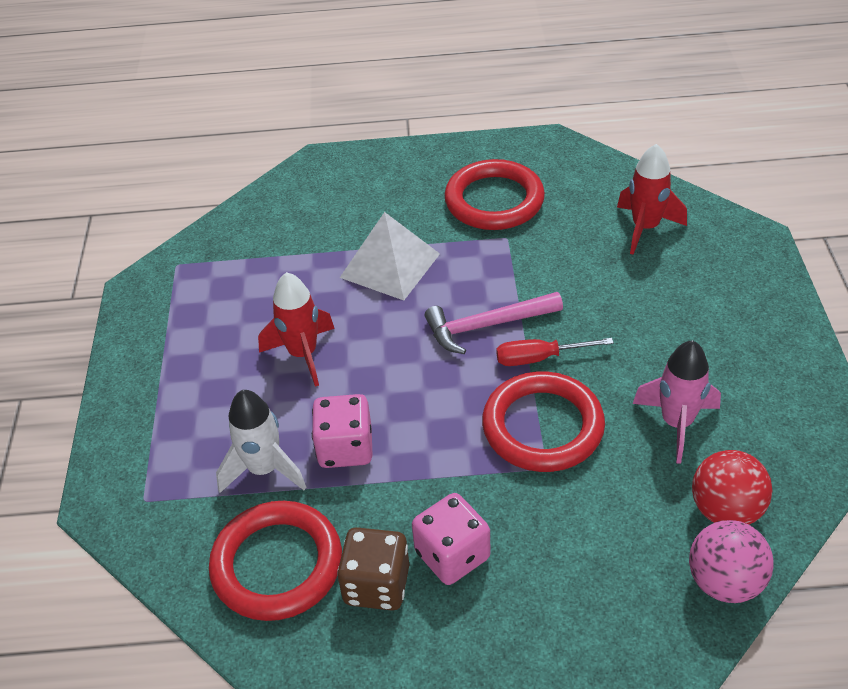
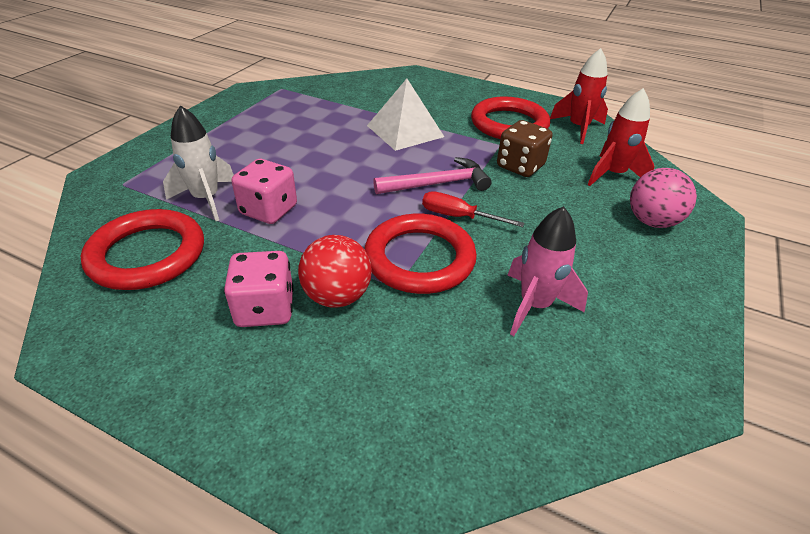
camera: 25 degrees right, 5 degrees down
(303, 354) = (301, 152): red rocket -> red rocket (578, 128)
(376, 585) = (192, 300): brown dice -> brown dice (520, 166)
(486, 326) = (437, 184): pink hammer -> pink hammer turned 150 degrees clockwise
(724, 582) = (474, 457): pink ball -> pink ball (651, 221)
(725, 510) = (526, 394): red ball -> red ball (337, 296)

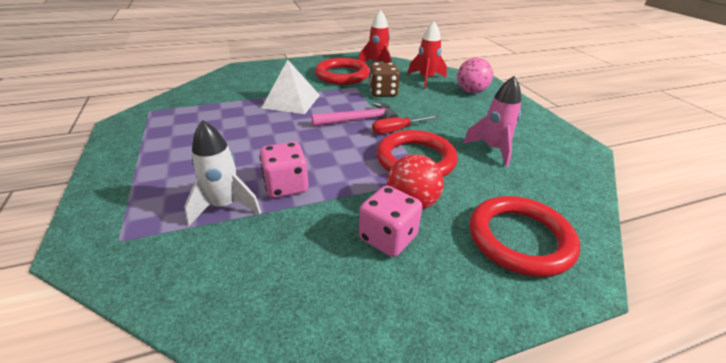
camera: 45 degrees left, 5 degrees down
(147, 254) = (246, 268): red ring -> red ring (520, 239)
(437, 184) = (359, 120): pink hammer -> pink hammer turned 45 degrees clockwise

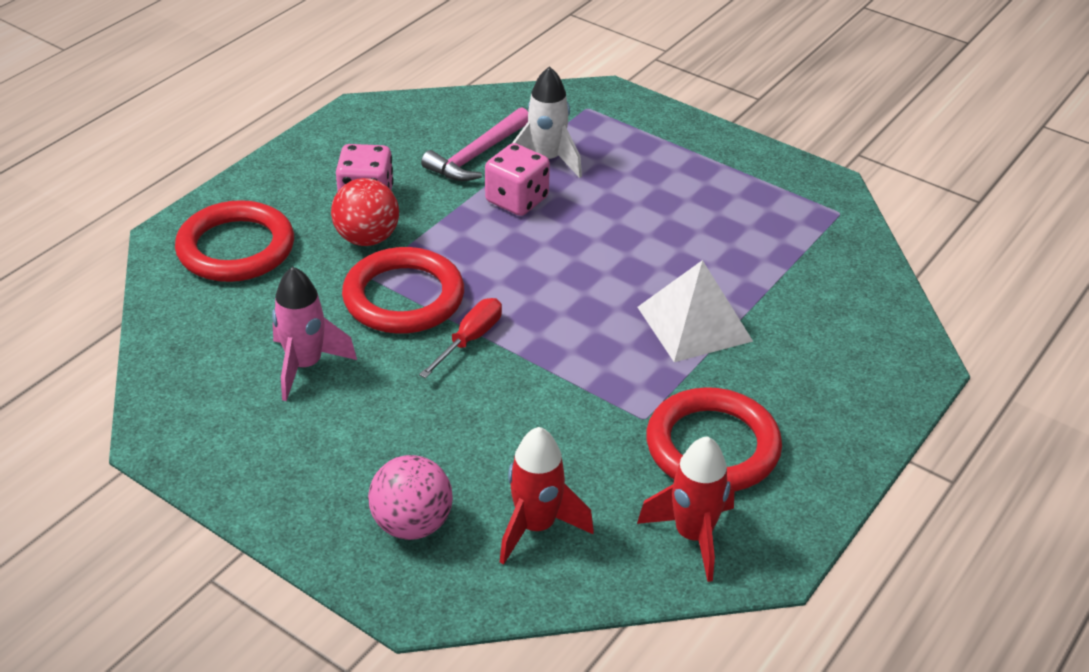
camera: 145 degrees right, 5 degrees up
(359, 120) = (545, 334): pink hammer -> pink hammer (477, 155)
(383, 93) = (577, 425): brown dice -> none

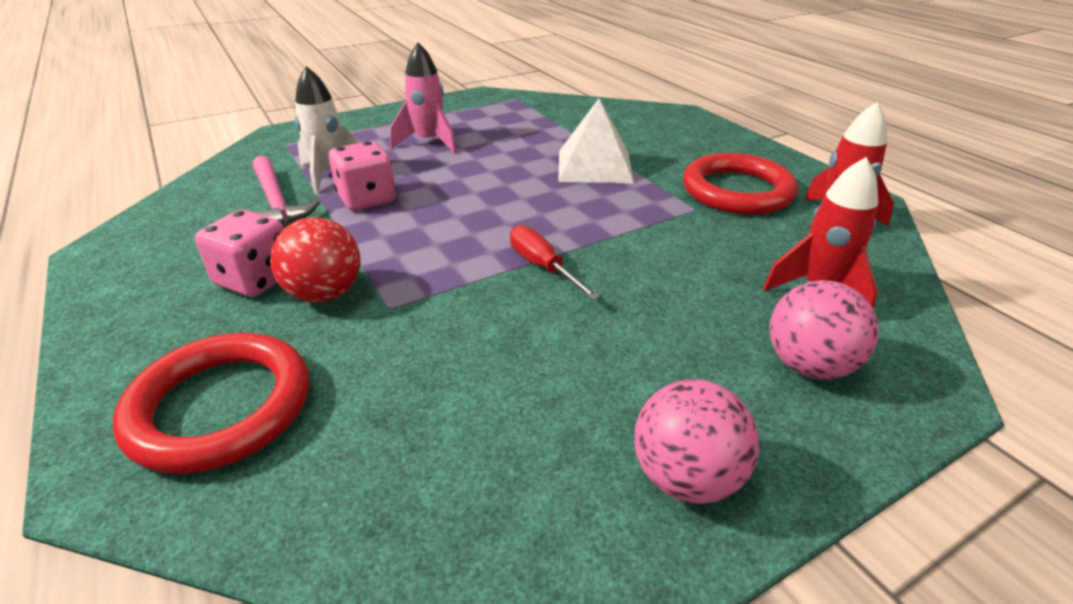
camera: 65 degrees left, 5 degrees down
(262, 468) = (686, 477): none -> pink ball
(305, 366) = (508, 392): pink rocket -> pink rocket (429, 142)
(403, 297) = (446, 291): red ring -> none

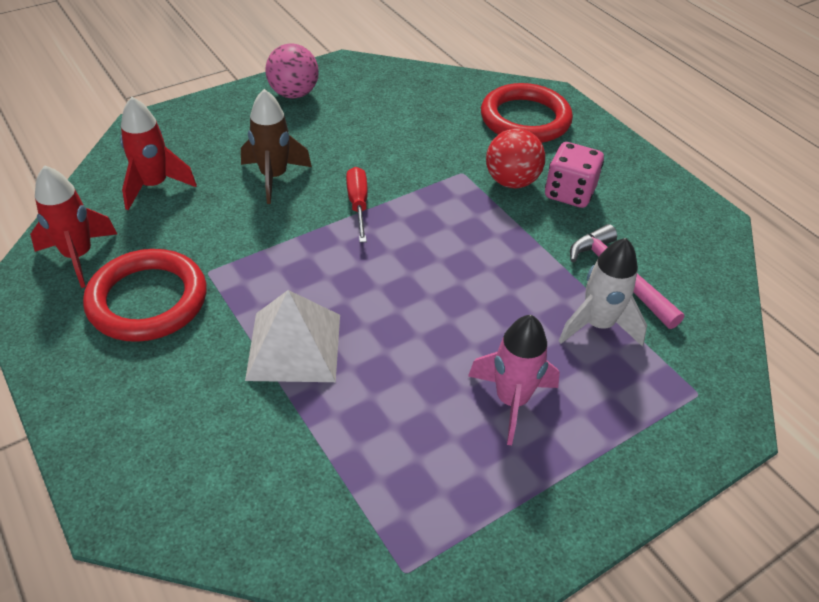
camera: 175 degrees right, 10 degrees up
(367, 199) = (534, 283): pink dice -> none
(542, 267) = (358, 204): red screwdriver -> red screwdriver turned 150 degrees counterclockwise
(662, 300) = (274, 177): none -> brown rocket
(808, 365) = (202, 137): pink ball -> none

